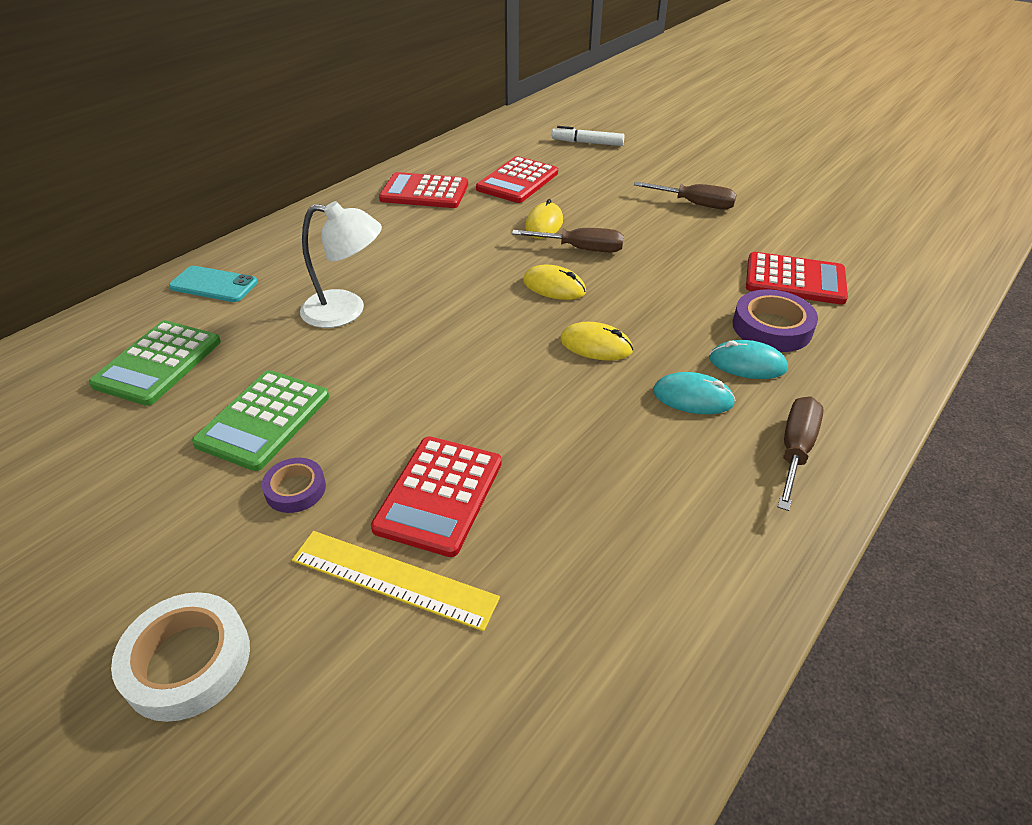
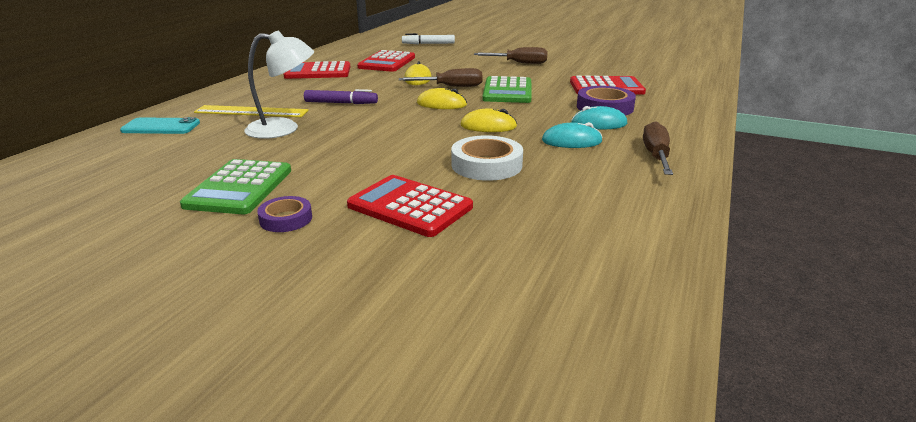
camera: 15 degrees left, 15 degrees down
(158, 363) = (127, 170): green calculator -> green calculator (507, 91)
(187, 661) = (231, 325): white tape -> white tape (486, 165)
(393, 579) = (396, 253): yellow ruler -> yellow ruler (251, 111)
(430, 266) = (341, 103): none -> purple marker
(439, 495) = (410, 206): red calculator -> red calculator turned 120 degrees clockwise

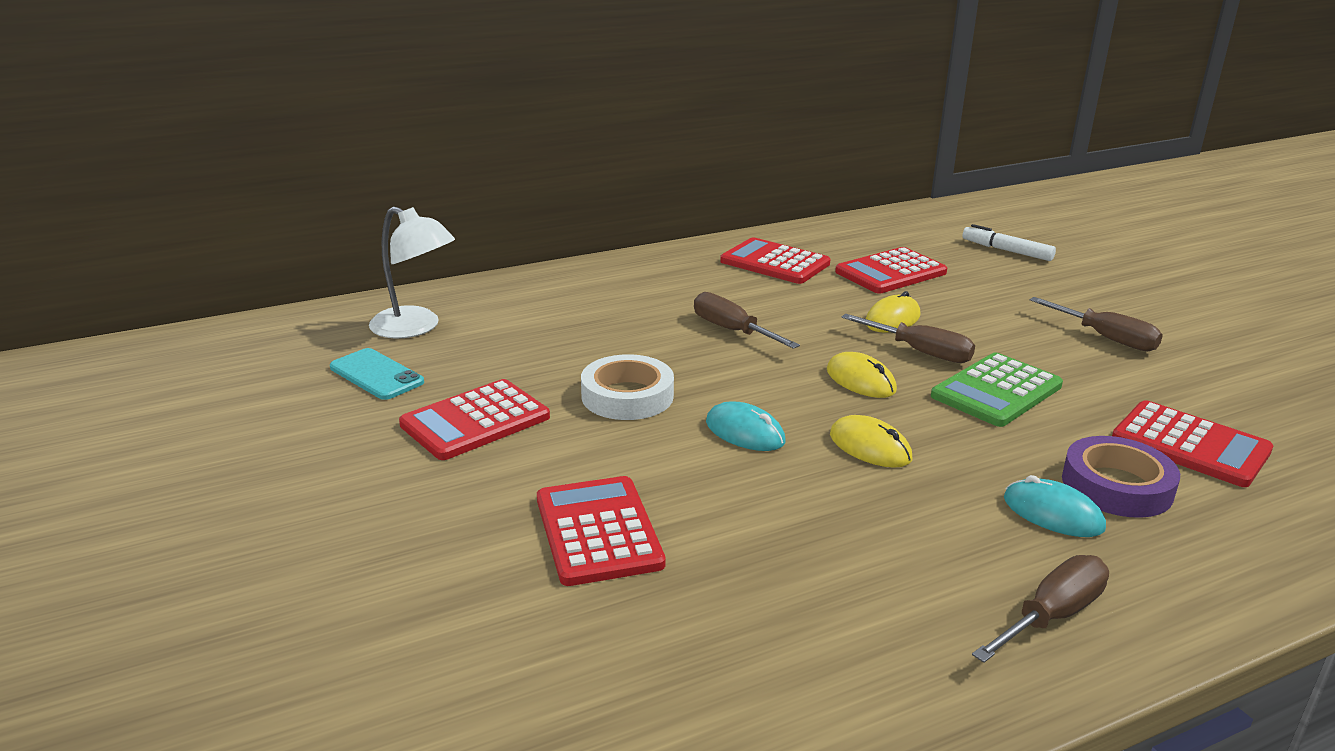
camera: 40 degrees right, 0 degrees up
(161, 127) = (506, 300): turquoise phone -> turquoise phone (376, 375)
(239, 188) = (475, 421): green calculator -> red calculator
(251, 111) = (617, 308): yellow ruler -> none
(283, 129) = (617, 350): white lamp -> white lamp (415, 328)
(286, 219) = (465, 485): purple tape -> none
(341, 103) = (732, 330): purple marker -> brown screwdriver
(486, 165) = (772, 512): white tape -> white tape (627, 396)
(571, 141) = (954, 527): turquoise mouse -> turquoise mouse (745, 432)

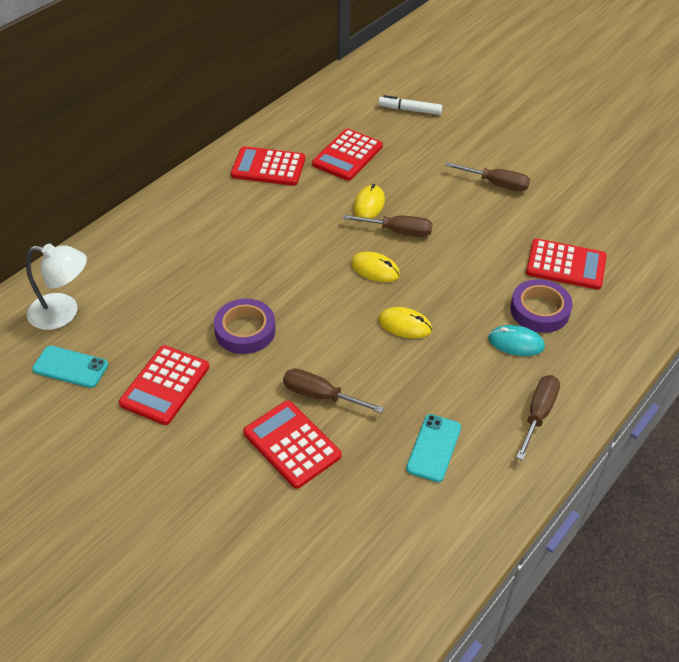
camera: 25 degrees left, 20 degrees up
(627, 396) = (245, 330): white tape -> purple tape
(732, 330) = (276, 247): brown screwdriver -> brown screwdriver (320, 395)
(745, 432) = (330, 337): turquoise mouse -> none
(827, 604) = (433, 448): none -> turquoise phone
(996, 391) = (453, 253): green calculator -> none

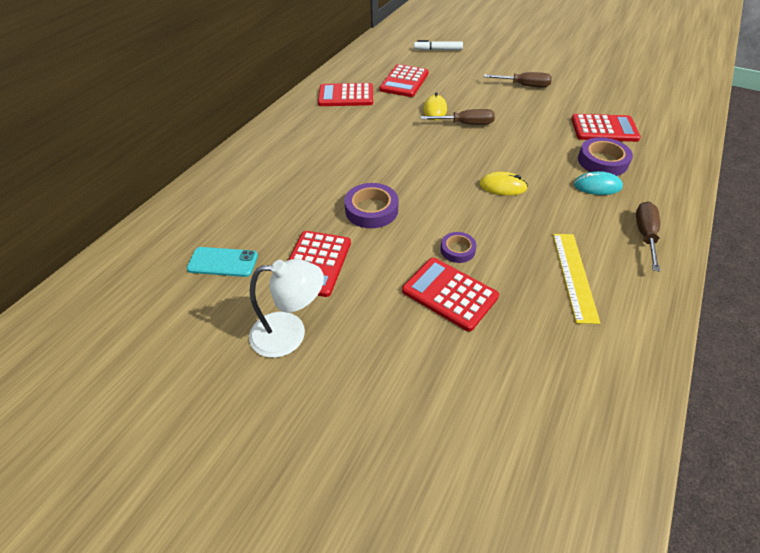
camera: 10 degrees left, 0 degrees up
(63, 313) = (205, 220): white lamp -> white lamp (290, 333)
(320, 395) = (457, 250): brown screwdriver -> purple tape
(375, 269) = (460, 151): yellow mouse -> none
(433, 448) = (574, 276): turquoise phone -> yellow ruler

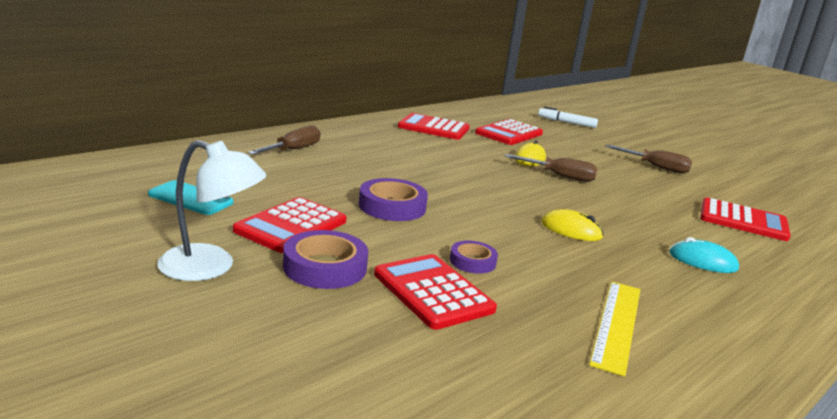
camera: 15 degrees right, 25 degrees down
(602, 161) = (724, 244): purple tape -> purple tape (325, 267)
(645, 235) = (747, 318): brown screwdriver -> brown screwdriver (293, 150)

